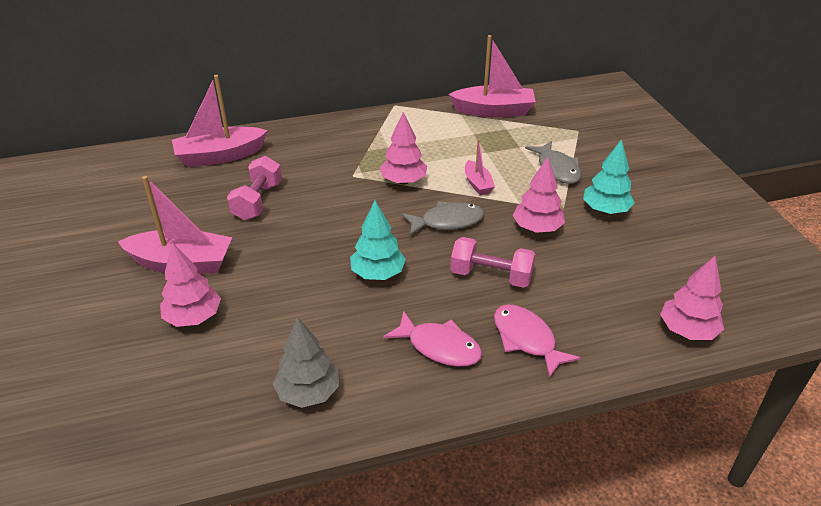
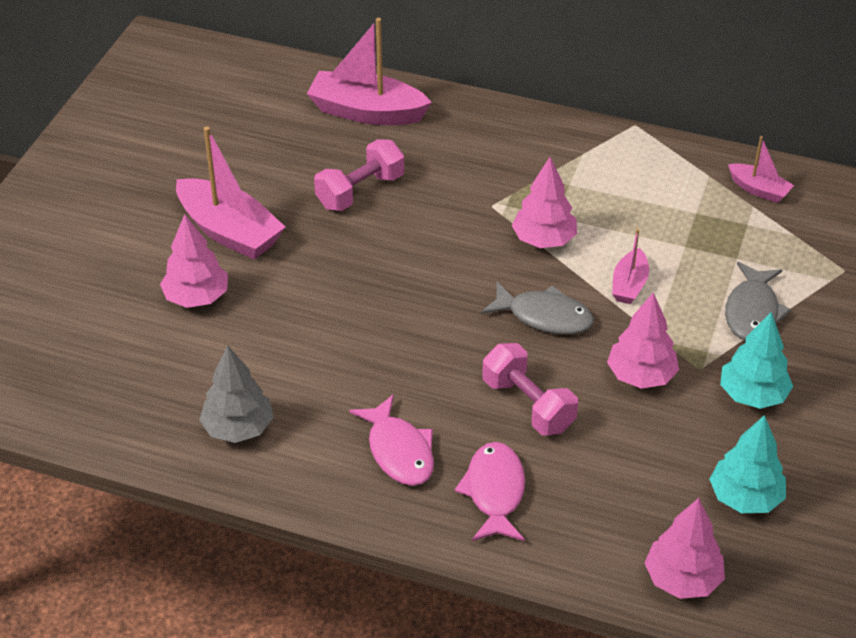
camera: 35 degrees right, 5 degrees up
(377, 274) = (410, 340): turquoise tree -> turquoise tree (745, 498)
(493, 111) = (758, 190): pink boat -> pink boat, size x0.53

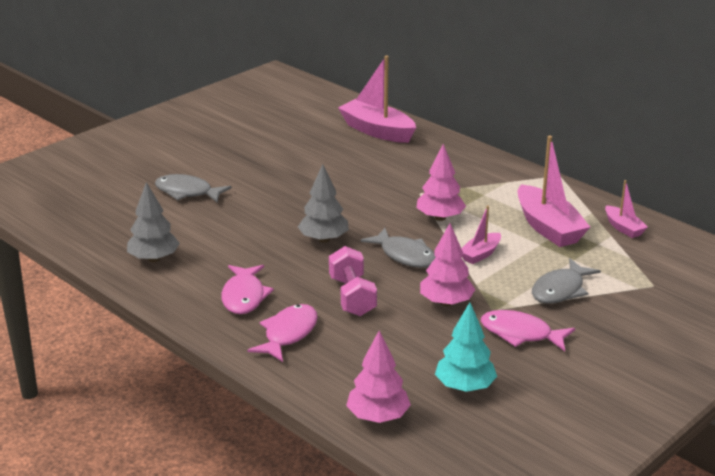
camera: 25 degrees right, 15 degrees down
(196, 297) = (187, 192): pink tree -> grey fish
(229, 231) = (236, 167): pink boat -> pink boat (548, 227)
(360, 191) = (337, 167): pink dumbbell -> none
(429, 322) = (323, 239): none -> grey tree
(753, 395) = (520, 334): turquoise tree -> pink fish

